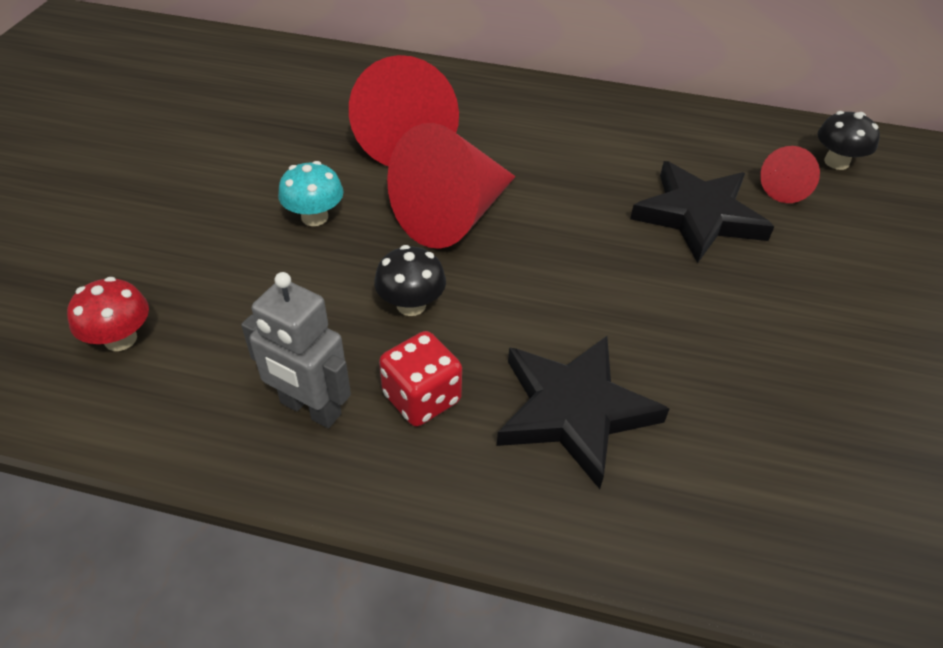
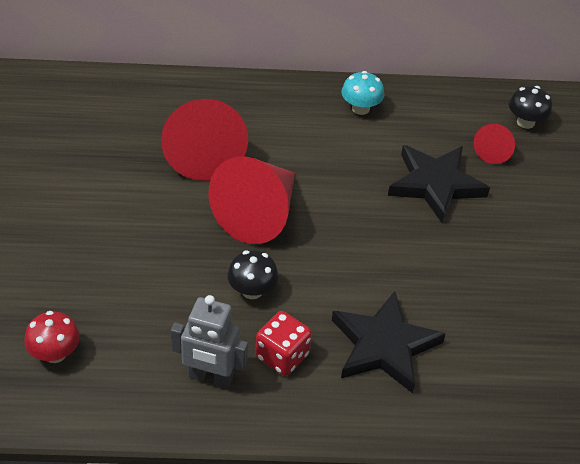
camera: 15 degrees left, 0 degrees up
(314, 217) = (155, 233): turquoise mushroom -> turquoise mushroom (360, 108)

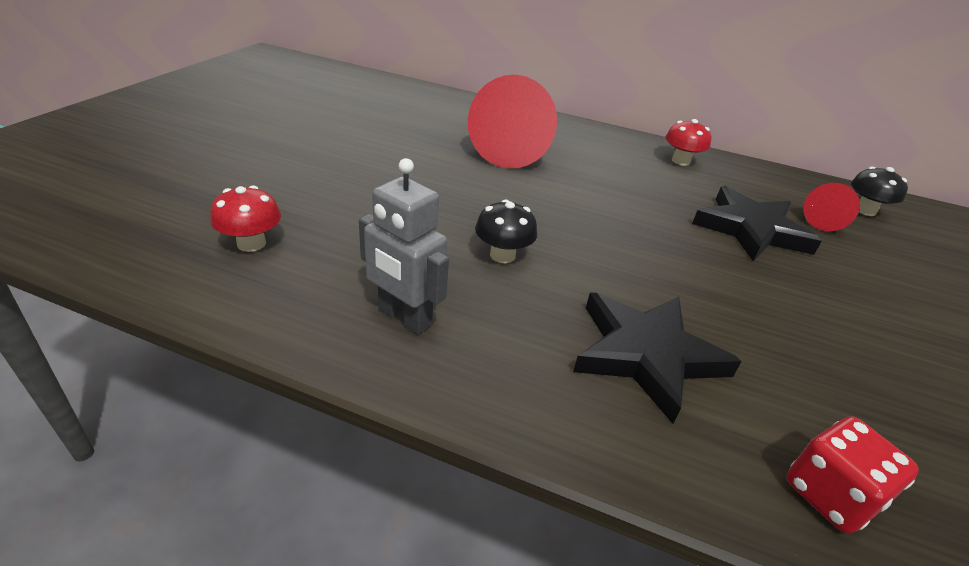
camera: 20 degrees right, 10 degrees down
(259, 214) = (543, 201): red cone -> none
(282, 356) = (506, 324): red dice -> red dice (830, 494)
(360, 108) = (680, 161): turquoise mushroom -> red mushroom

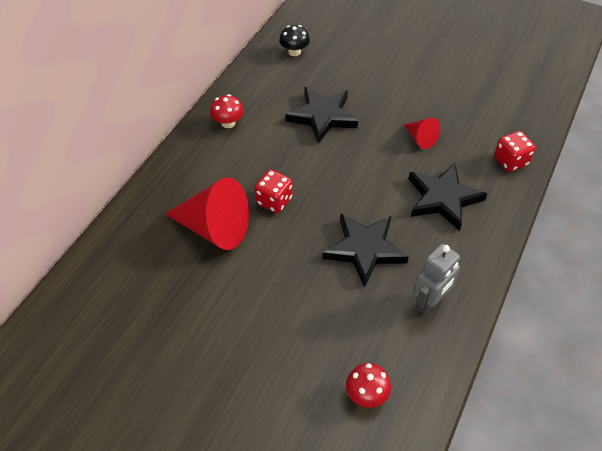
camera: 80 degrees left, 15 degrees up
(502, 255) = (364, 249): black mushroom -> black star
(567, 187) = (274, 201): none -> red dice
(824, 221) = (309, 77): red cone -> red cone (420, 139)

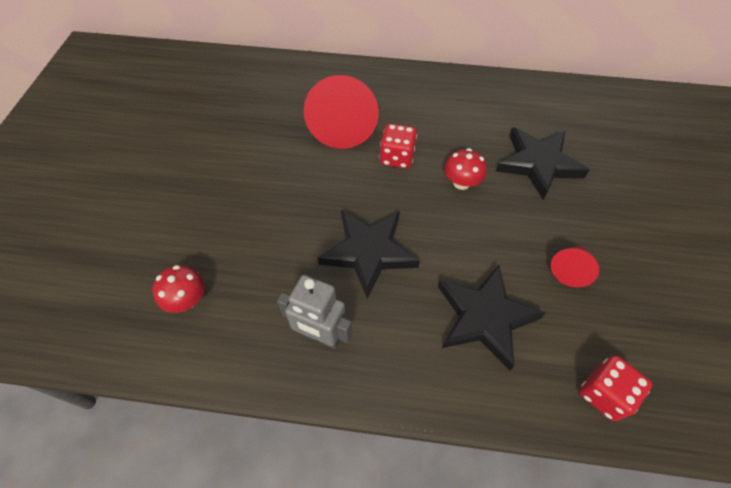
camera: 70 degrees right, 5 degrees up
(228, 123) = (477, 94): red mushroom -> red mushroom (461, 183)
(294, 52) = (618, 113): black mushroom -> none

